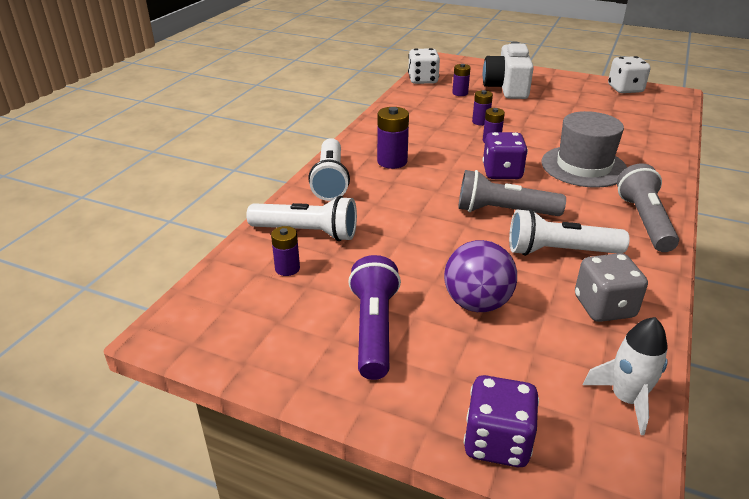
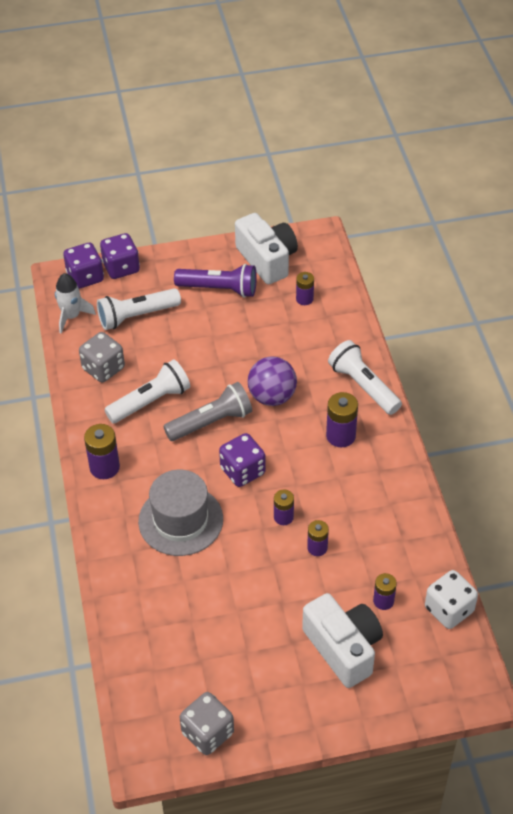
camera: 145 degrees right, 15 degrees up
(271, 335) = (267, 260): none -> white camera
(307, 232) = (324, 330): white flashlight -> white flashlight (137, 316)
(374, 329) = (219, 289): purple flashlight -> purple flashlight turned 45 degrees counterclockwise
(477, 303) = (177, 333): purple ball -> purple ball (272, 396)
(573, 458) = (85, 277): none -> purple dice
(625, 89) = (207, 733): white dice -> grey dice
(644, 221) = (104, 467): grey flashlight -> purple battery

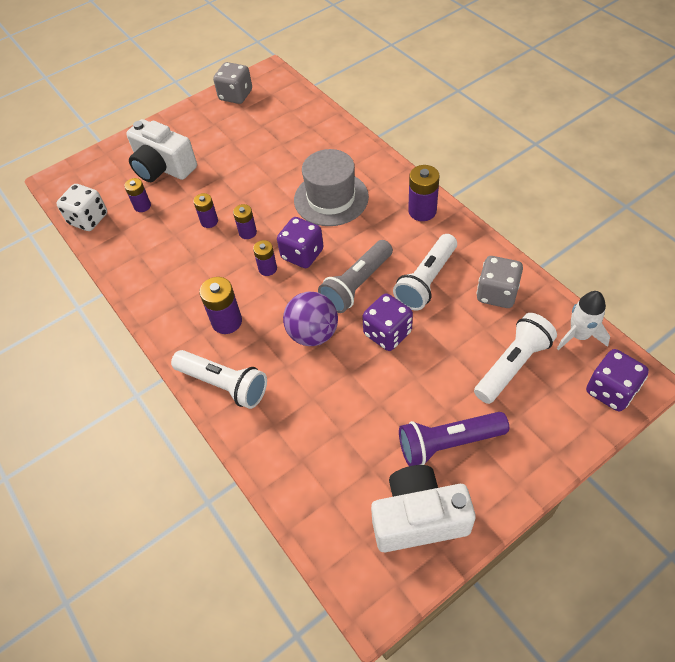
camera: 160 degrees right, 5 degrees up
(121, 268) = (583, 422): purple dice -> purple dice (387, 333)
(267, 260) = (418, 518): white camera -> white camera turned 135 degrees clockwise
(304, 299) = (339, 474): purple battery -> purple battery (267, 268)

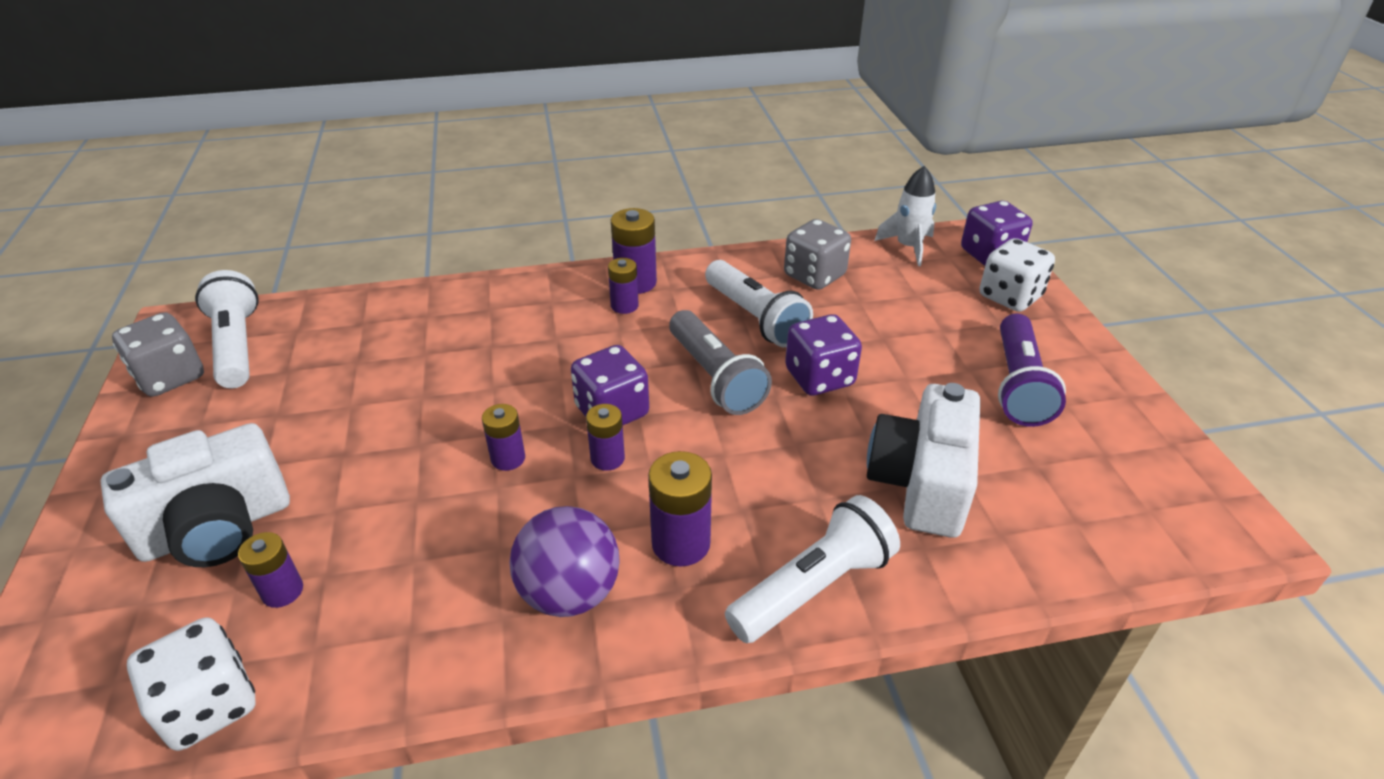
camera: 70 degrees left, 15 degrees down
(209, 221) = (432, 500): purple battery -> purple battery (624, 306)
(313, 334) = (774, 448): purple ball -> purple ball (570, 593)
(331, 198) = (530, 349): grey hat -> none
(418, 518) = (1123, 446): white camera -> white camera (921, 483)
(512, 365) = (926, 301): white flashlight -> white flashlight (237, 346)
(558, 416) = (1010, 297): none -> white dice

